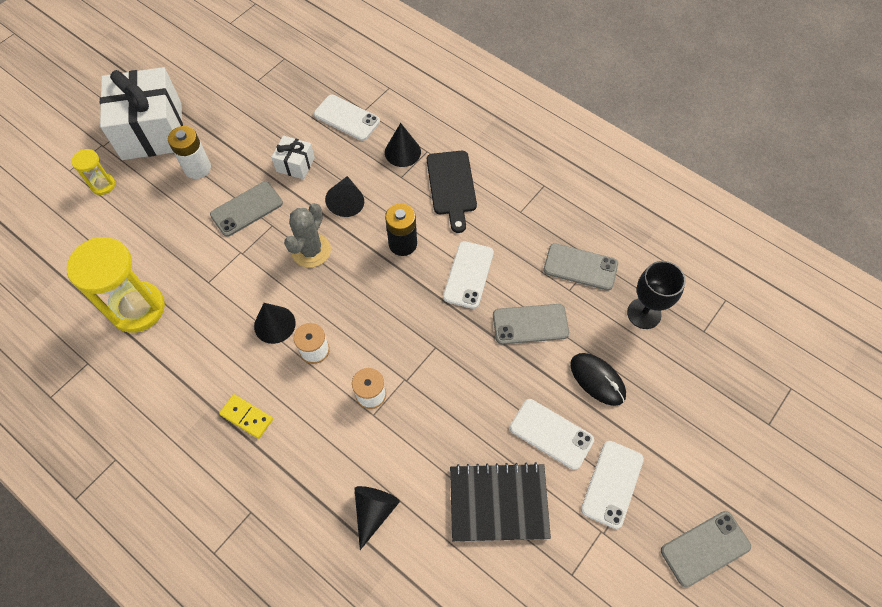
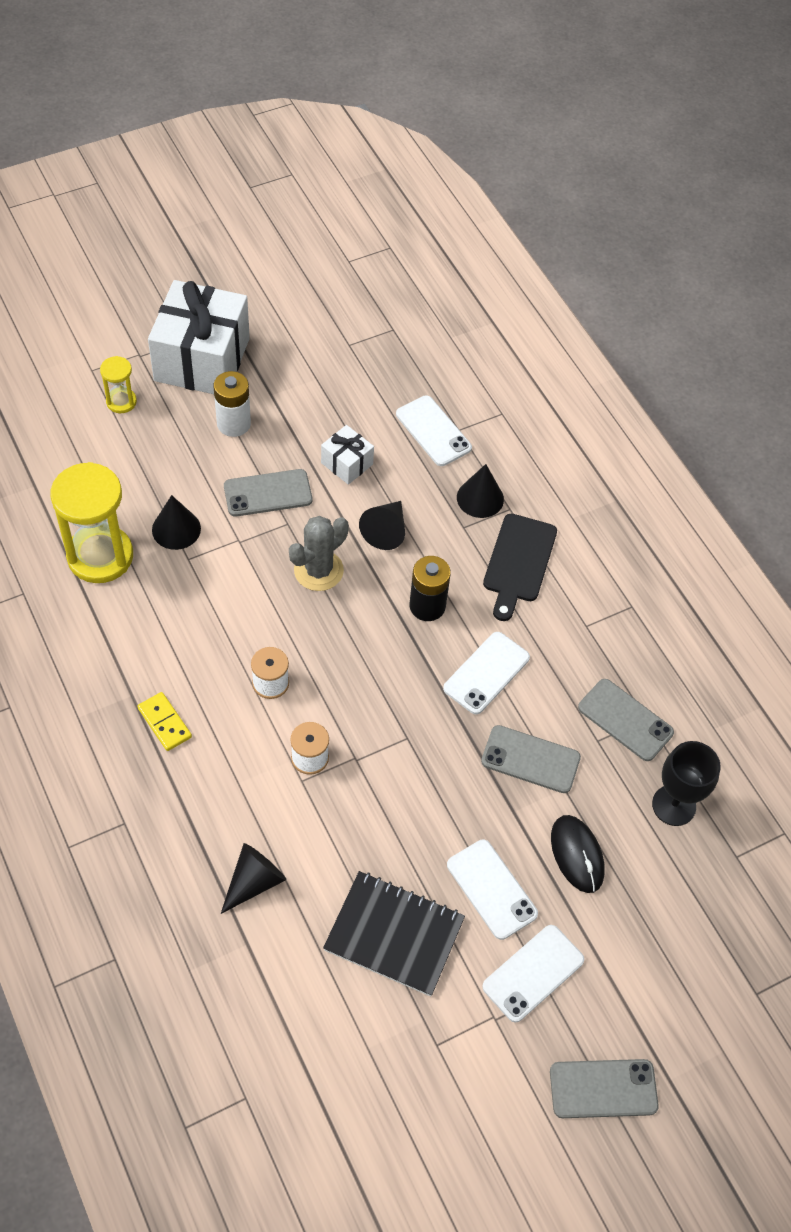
camera: 20 degrees right, 5 degrees down
(274, 324) = (240, 636): black cone -> black cone (176, 529)

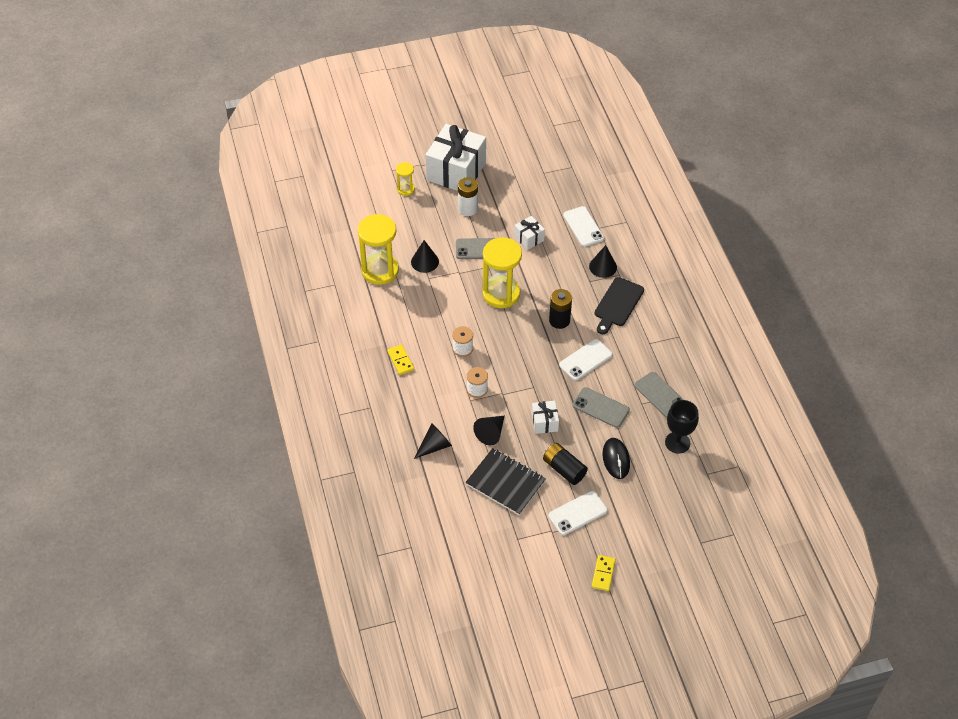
camera: 15 degrees right, 5 degrees down
(318, 570) = (501, 294): grey cactus -> yellow hourglass
(386, 531) = (544, 277): black cone -> black cone (491, 433)
(439, 803) = (544, 422): none -> white gift
(491, 889) = (564, 469): white phone -> black battery
(603, 1089) = (603, 574): grey phone -> yellow domino

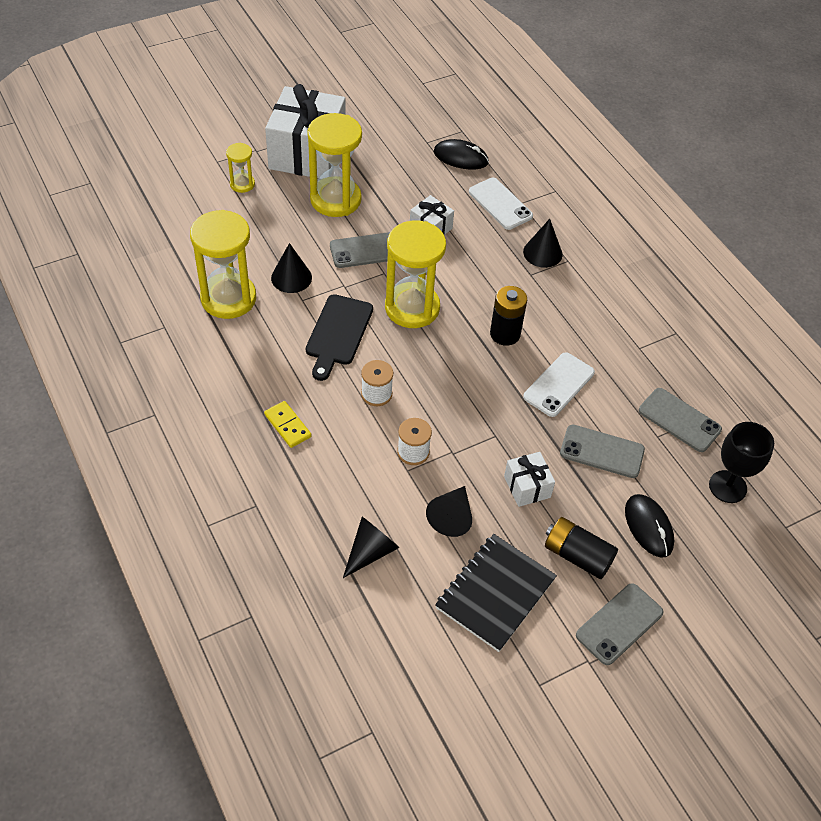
camera: 15 degrees left, 0 degrees up
(468, 209) = (335, 199): white battery -> yellow hourglass
(505, 483) = (495, 593): black notebook -> black notebook turned 75 degrees counterclockwise
(565, 188) = (460, 157): none -> black mouse
(577, 513) = (619, 624): white phone -> grey phone
(603, 574) = (690, 720): yellow domino -> none
(617, 304) = (578, 300): black cutting board -> black cutting board (338, 333)

